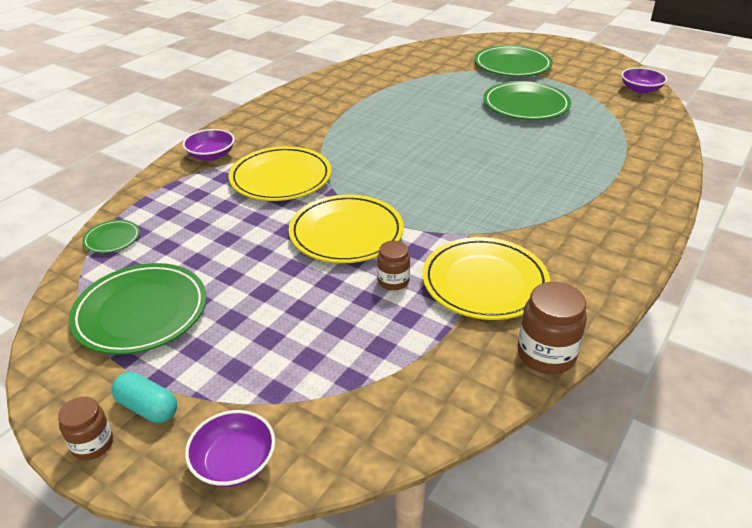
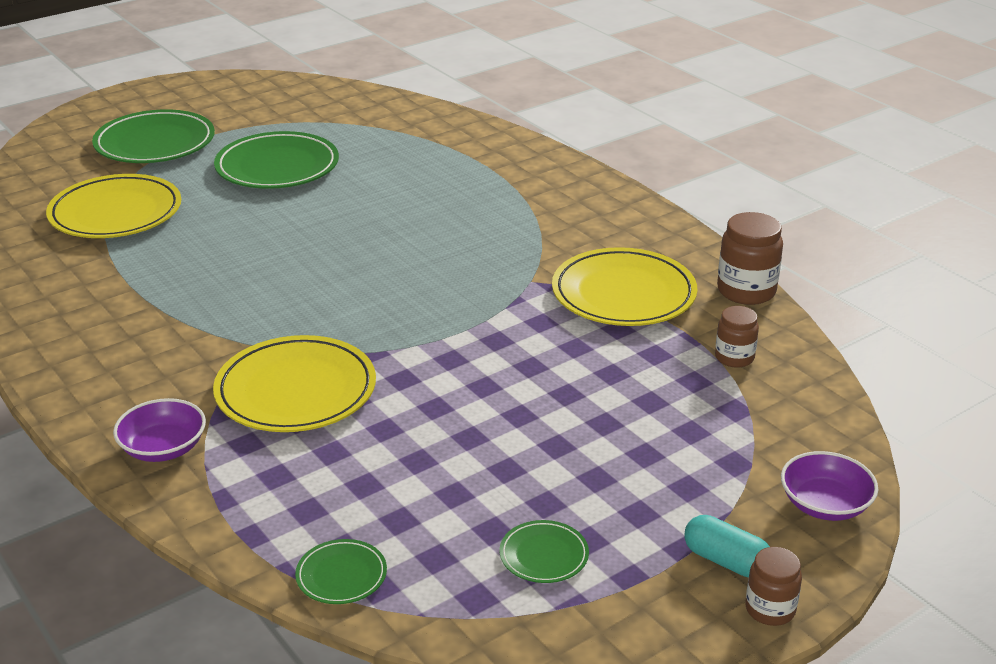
camera: 70 degrees left, 5 degrees down
(141, 312) = (544, 555): green plate -> green plate, size x0.47
(148, 408) = (726, 561): turquoise capsule -> turquoise capsule turned 75 degrees clockwise
(346, 233) = (473, 362): yellow plate -> yellow plate (116, 213)
(393, 281) = (589, 349): brown jar -> brown jar (734, 357)
(640, 89) = (314, 91): purple bowl -> none

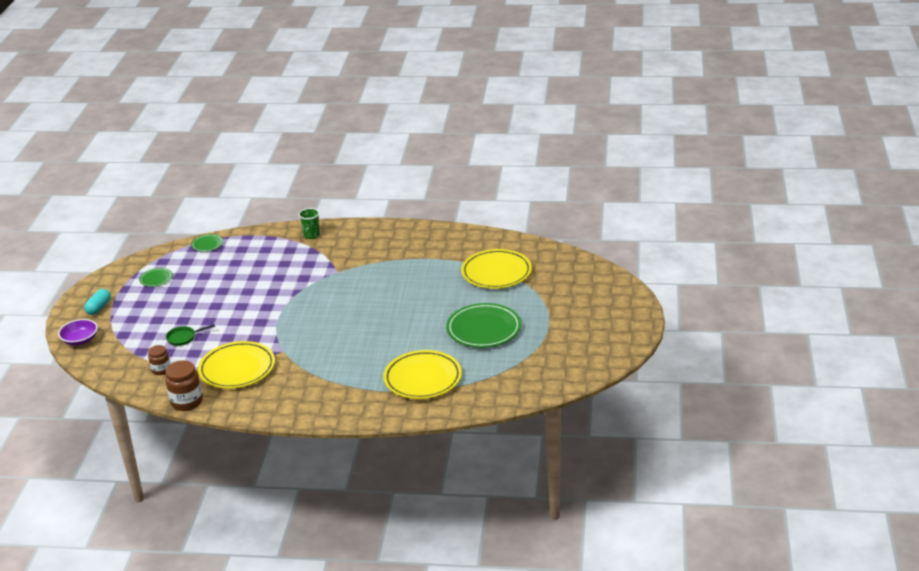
camera: 135 degrees right, 0 degrees up
(155, 143) = (561, 304): green plate -> none
(163, 448) = (311, 235): purple bowl -> green cup
(296, 391) = (301, 268): yellow plate -> yellow plate (422, 378)
(641, 389) = (183, 338): none -> green pan
(726, 561) = (99, 308): turquoise capsule -> turquoise capsule turned 60 degrees counterclockwise
(770, 609) = (74, 304): brown jar -> none

